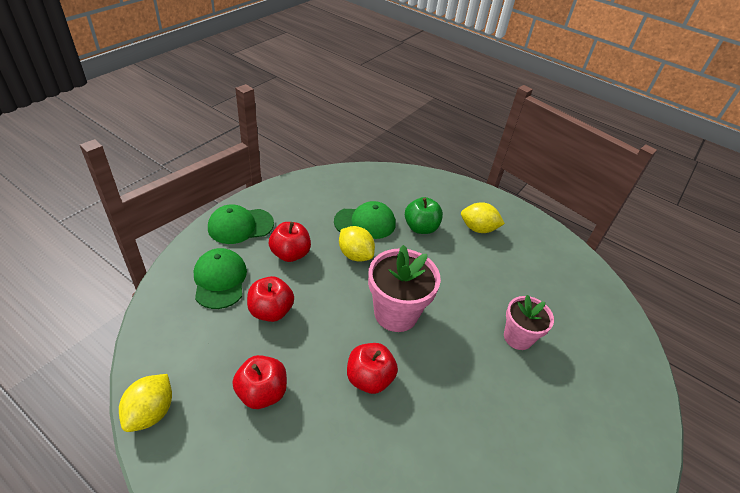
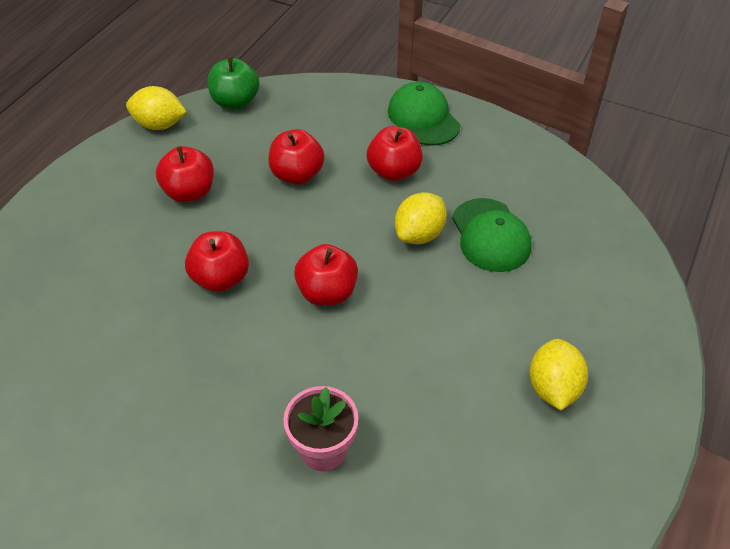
camera: 85 degrees right, 5 degrees up
(220, 280) = (330, 124): green cap -> none
(396, 313) = (327, 292): pink flower pot -> red apple
(421, 228) = (514, 304): green apple -> green apple (235, 102)

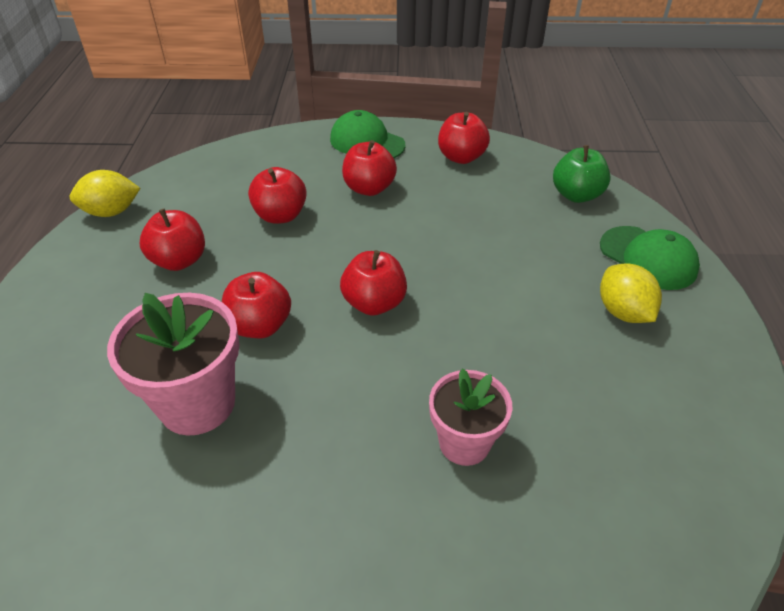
camera: 25 degrees left, 5 degrees down
(137, 329) = (197, 403): none -> pink flower pot
(235, 102) = (181, 173): green apple -> green apple (576, 195)
(419, 234) = (425, 230): yellow lemon -> none
(490, 235) = (486, 213): green cap -> green cap (648, 258)
(507, 164) = (461, 157): none -> red apple

